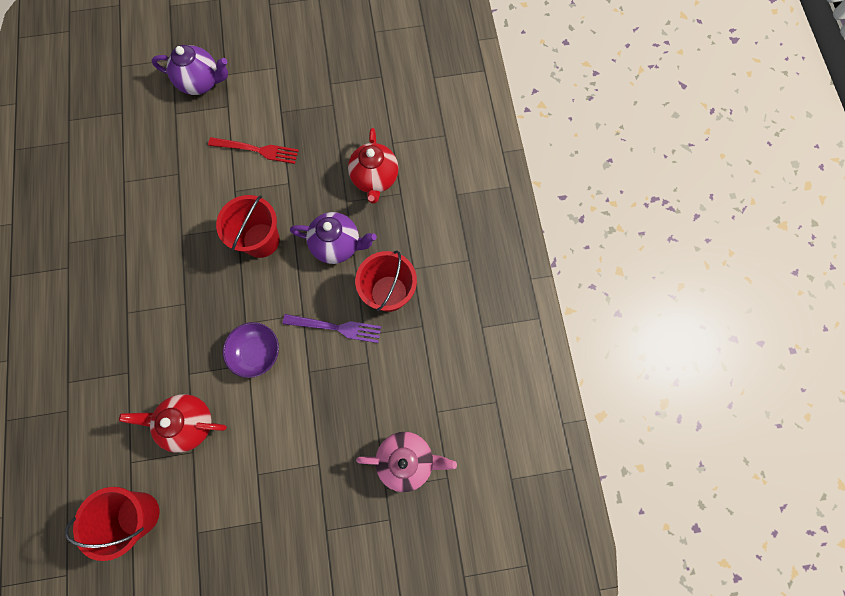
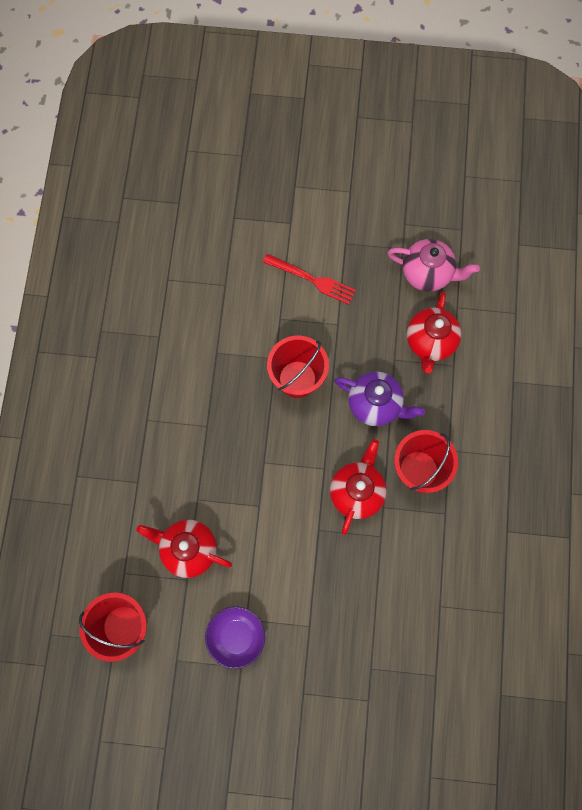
camera: 15 degrees right, 0 degrees up
(202, 82) = (268, 190): purple teapot -> none
(257, 352) = (270, 496): purple bowl -> purple bowl (236, 636)
(337, 327) = (356, 492): purple fork -> red teapot
(406, 460) = (398, 646): pink teapot -> pink teapot (427, 274)

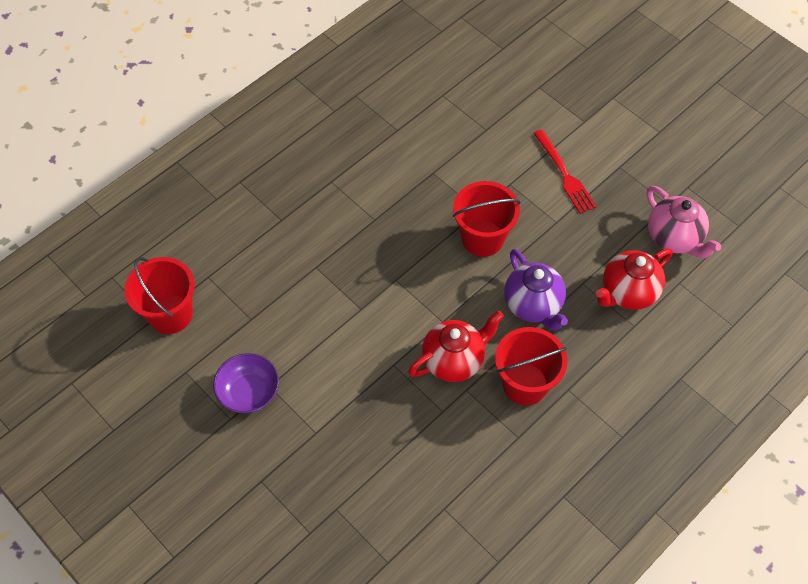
camera: 40 degrees right, 15 degrees down
(188, 549) = (273, 298): red teapot -> none

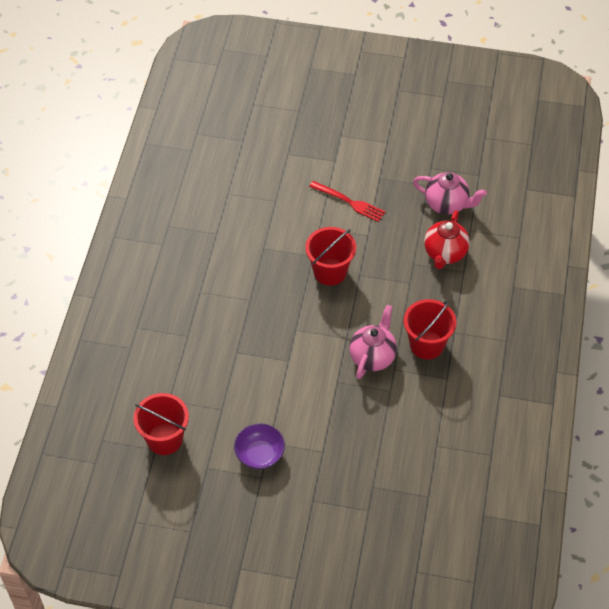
camera: 35 degrees left, 5 degrees down
(454, 360) = (372, 357): red teapot -> pink teapot
(533, 305) = (394, 295): purple teapot -> none

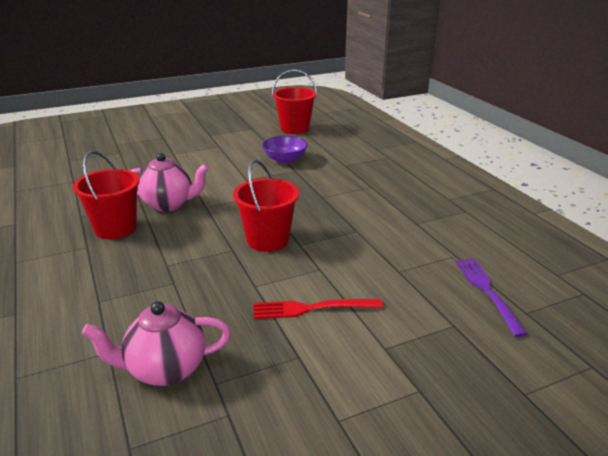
camera: 145 degrees right, 25 degrees down
(245, 162) = (486, 291): none -> purple fork
(259, 454) = (221, 141): purple bowl -> purple bowl (285, 159)
(372, 357) = (169, 204): pink teapot -> pink teapot turned 75 degrees counterclockwise
(445, 254) = (135, 308): red teapot -> none

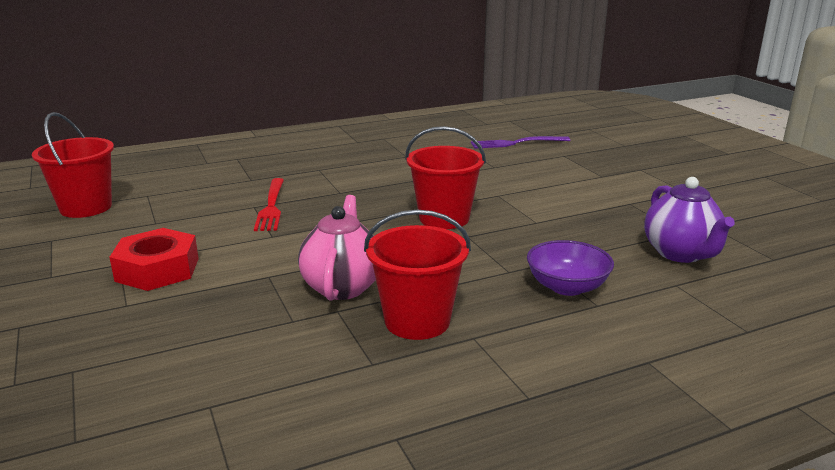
camera: 90 degrees left, 5 degrees down
(165, 370) = (681, 254): pink teapot -> purple teapot
(209, 155) = (157, 269): none -> red nut
(285, 159) = (212, 213): purple bowl -> purple bowl (567, 287)
(310, 308) = (563, 199): red fork -> red fork (271, 207)

